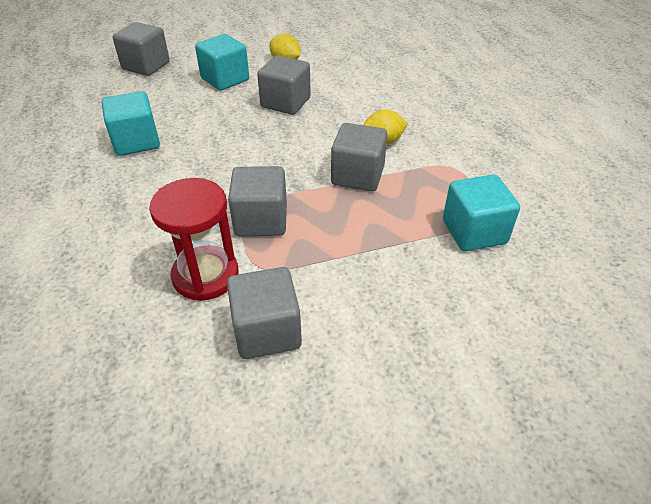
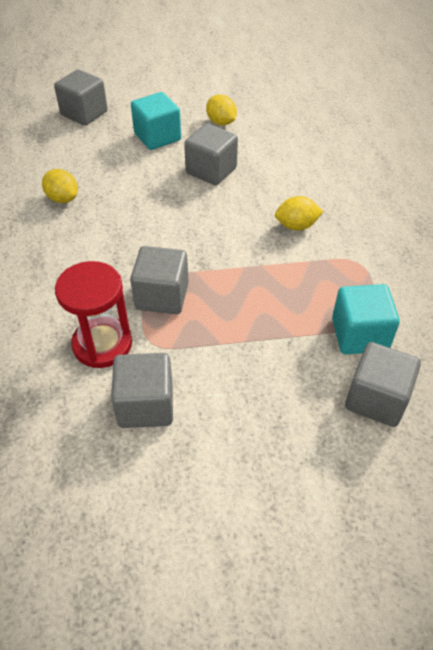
camera: 10 degrees right, 5 degrees up
(136, 142) = (63, 198): turquoise cube -> yellow lemon
(357, 176) = (263, 261): grey cube -> grey cube (376, 399)

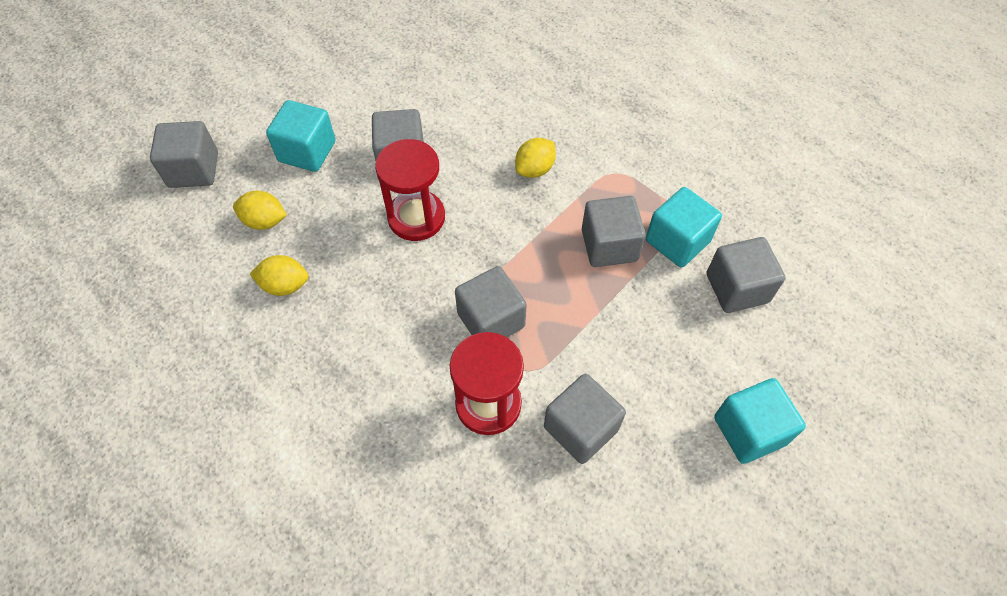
camera: 40 degrees left, 10 degrees up
(182, 208) = (416, 217): none -> red hourglass
(221, 122) = (355, 95): yellow lemon -> yellow lemon (264, 221)
(274, 506) = (749, 430): none -> turquoise cube
(300, 304) = (609, 245): none -> grey cube

